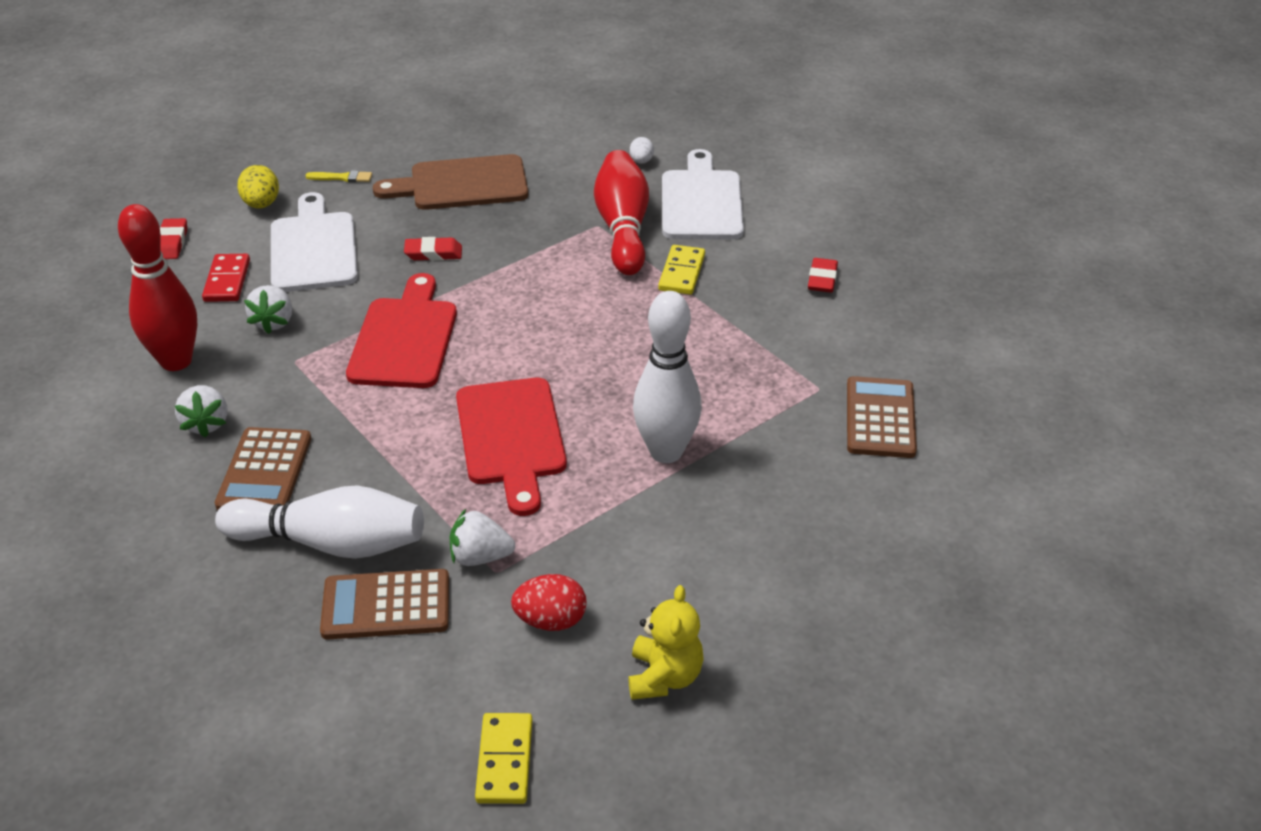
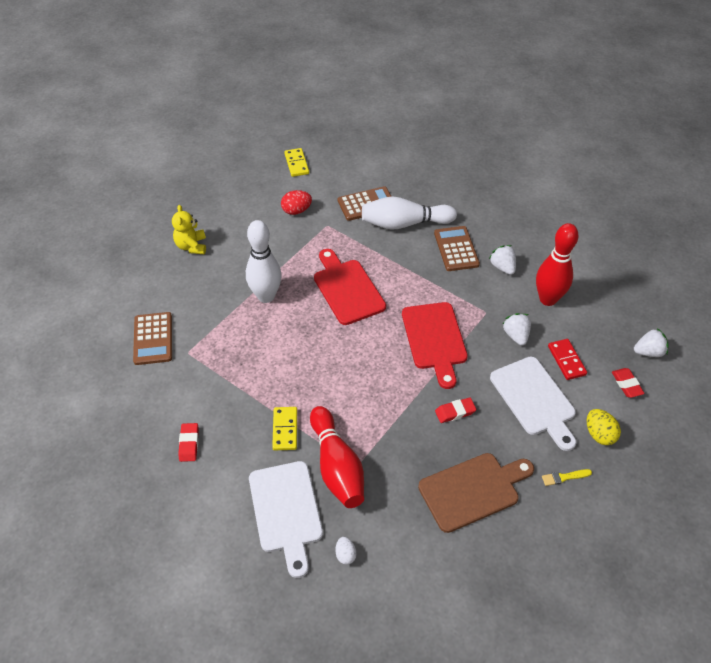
camera: 165 degrees right, 10 degrees up
(480, 557) = (336, 230): white strawberry -> white strawberry (648, 352)
(664, 677) = (245, 199): yellow teddy bear -> yellow teddy bear (191, 246)

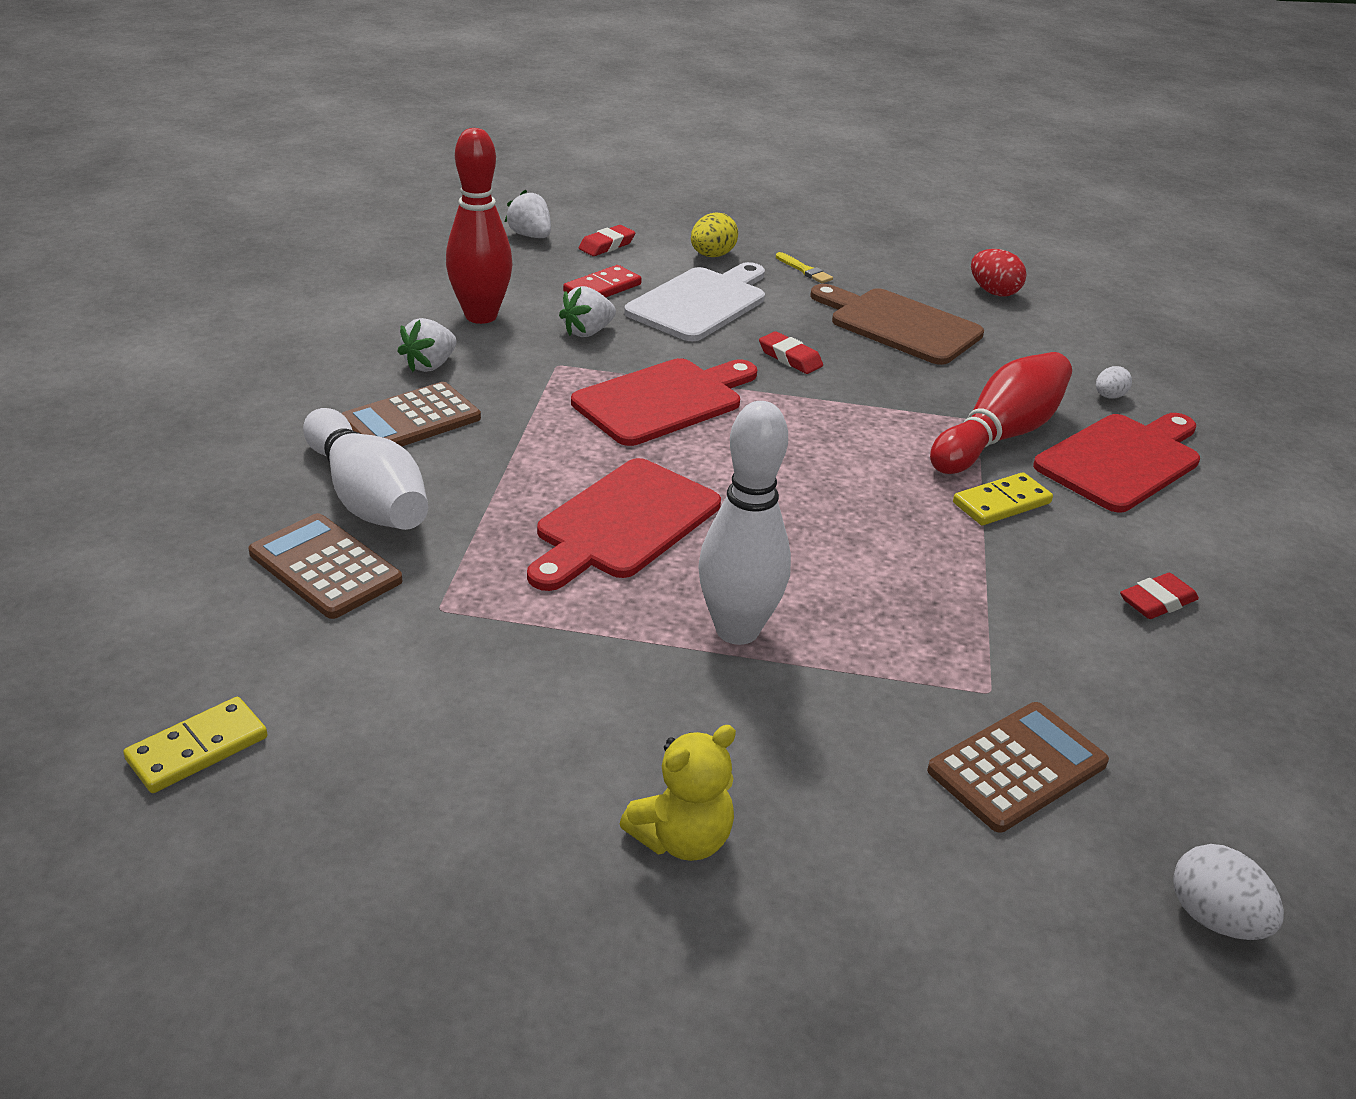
camera: 120 degrees left, 15 degrees down
(68, 351) = (1214, 918): none -> white egg
(286, 511) = (1121, 460): white cutting board -> red cutting board
(296, 211) = (413, 678): red egg -> red egg (993, 292)

